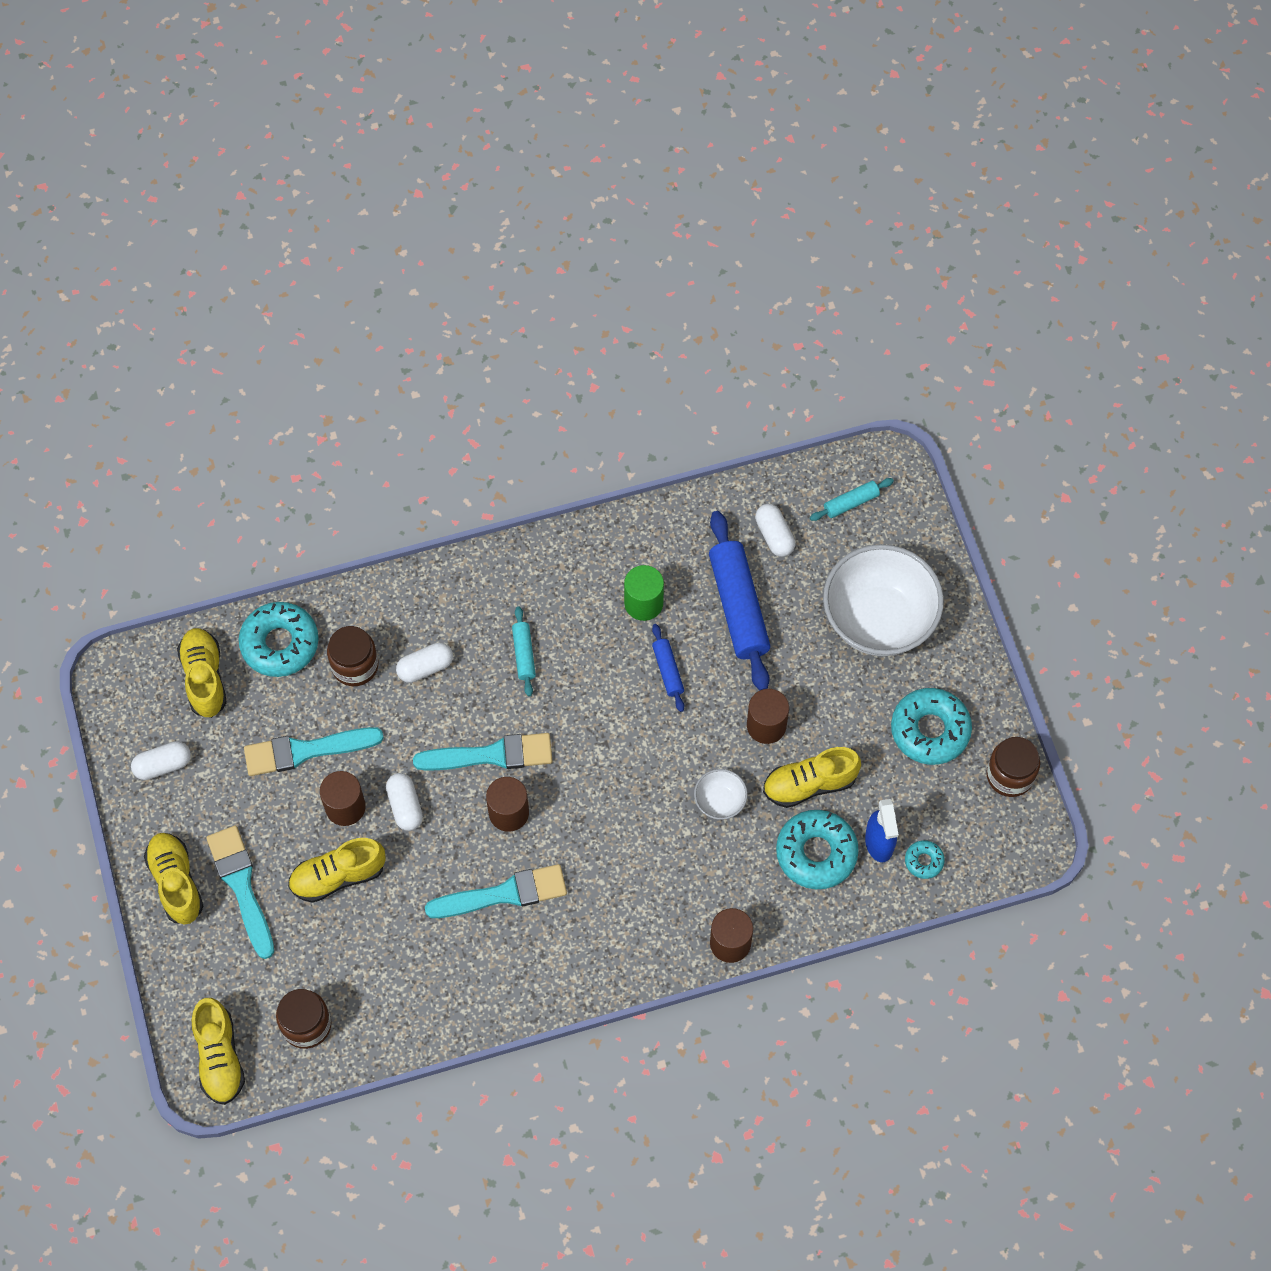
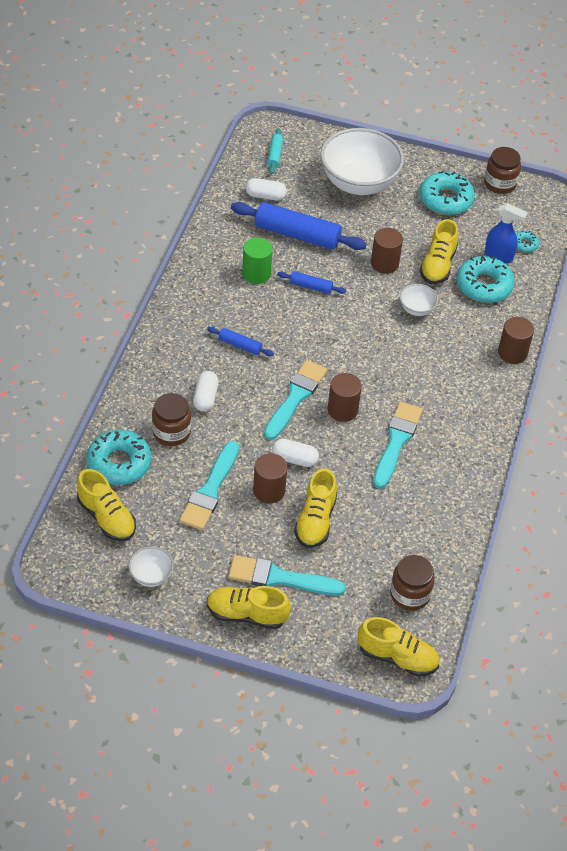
camera: 60 degrees left, 15 degrees down
(163, 765) = (151, 576): white capsule -> white bowl
(204, 678) = (106, 517): yellow shoe -> yellow shoe turned 150 degrees counterclockwise
(524, 654) = (240, 345): turquoise rolling pin -> blue rolling pin

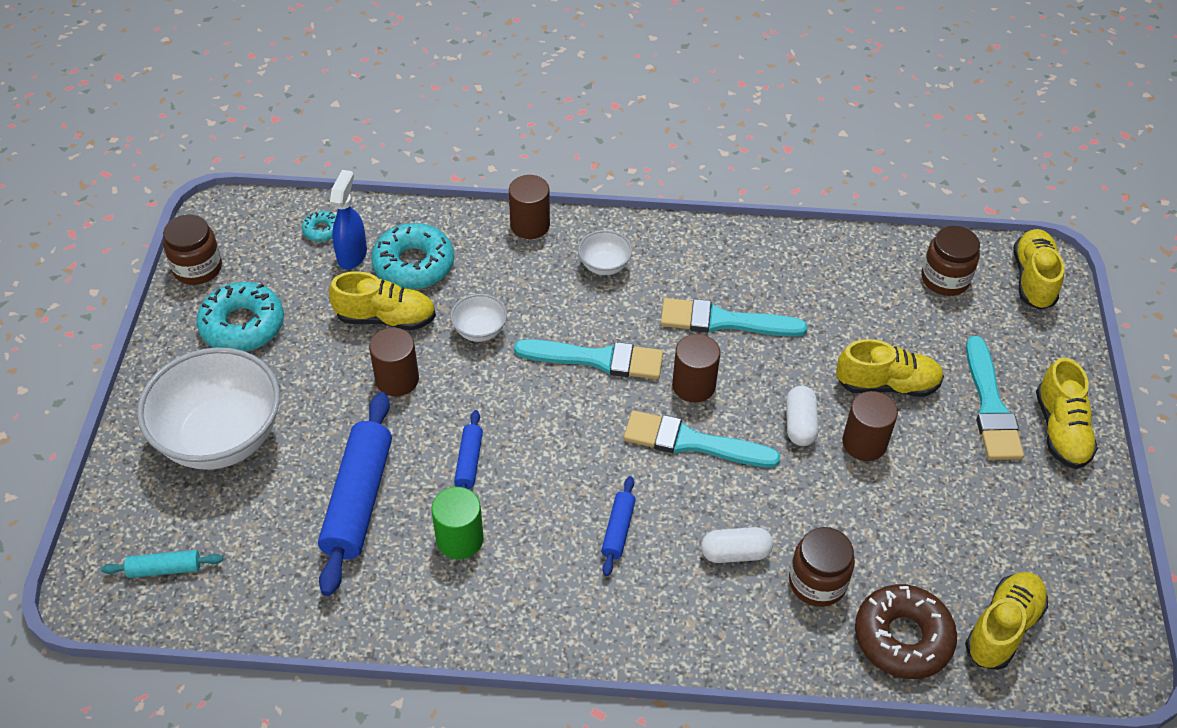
camera: 100 degrees left, 0 degrees up
(119, 463) = (902, 638): turquoise donut -> brown donut
(151, 576) = (1064, 548): white bowl -> white bowl (604, 266)
(210, 490) = (895, 510): turquoise brush -> turquoise brush (597, 359)
(265, 196) = (273, 562): white capsule -> none

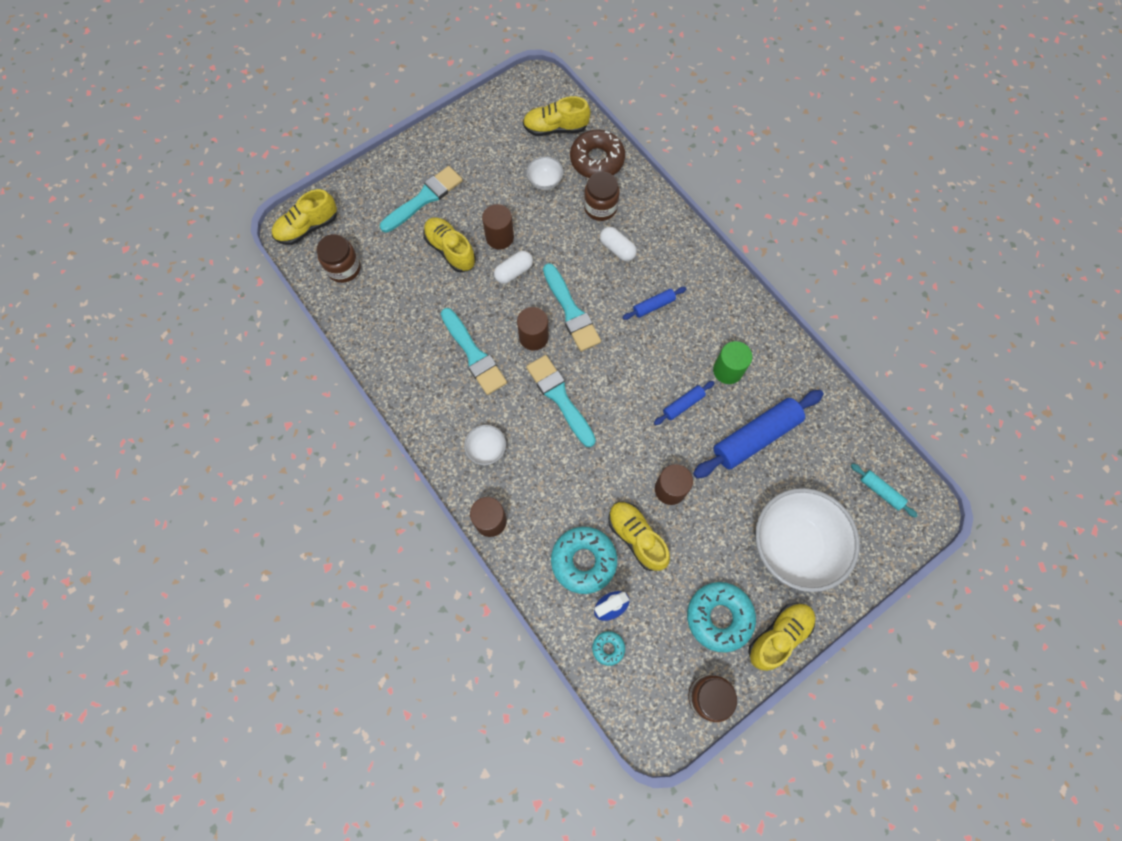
camera: 130 degrees left, 20 degrees up
(480, 331) = (597, 476): white bowl -> white bowl (545, 182)
(1060, 430) = (414, 162): yellow shoe -> yellow shoe (779, 636)

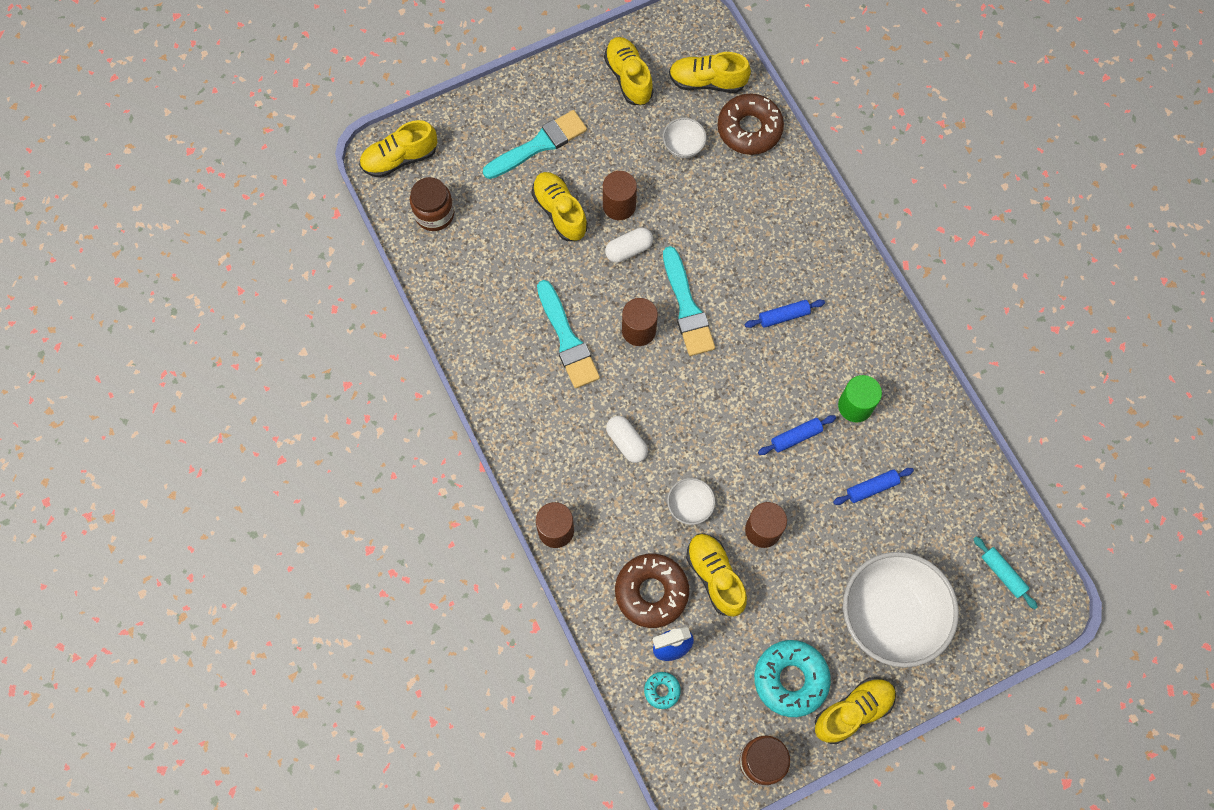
camera: 10 degrees right, 0 degrees up
(486, 449) = (564, 450): white bowl -> white bowl (689, 506)
(490, 134) = (628, 78): none -> yellow shoe
(559, 397) = (656, 405): turquoise brush -> none
(583, 561) = (651, 592): turquoise donut -> brown donut
(600, 207) = (743, 188): brown jar -> none
(617, 249) = (753, 241): white capsule -> white capsule (626, 442)
(755, 437) = (872, 488): blue rolling pin -> blue rolling pin, size x0.49

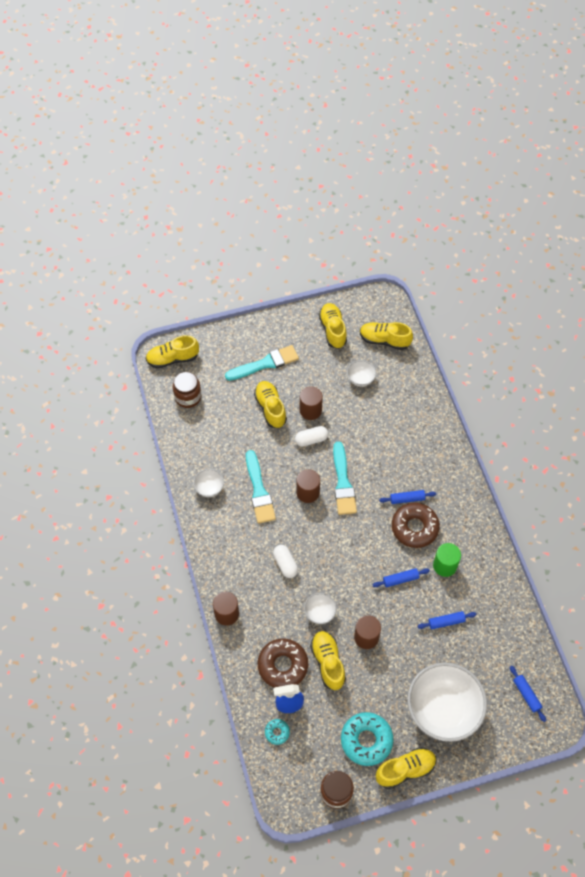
camera: 10 degrees right, 10 degrees down
(493, 347) = (209, 488): none -> white bowl
(749, 129) = (407, 375): brown donut -> brown donut (414, 528)
(1002, 573) = (526, 695): turquoise rolling pin -> blue rolling pin

